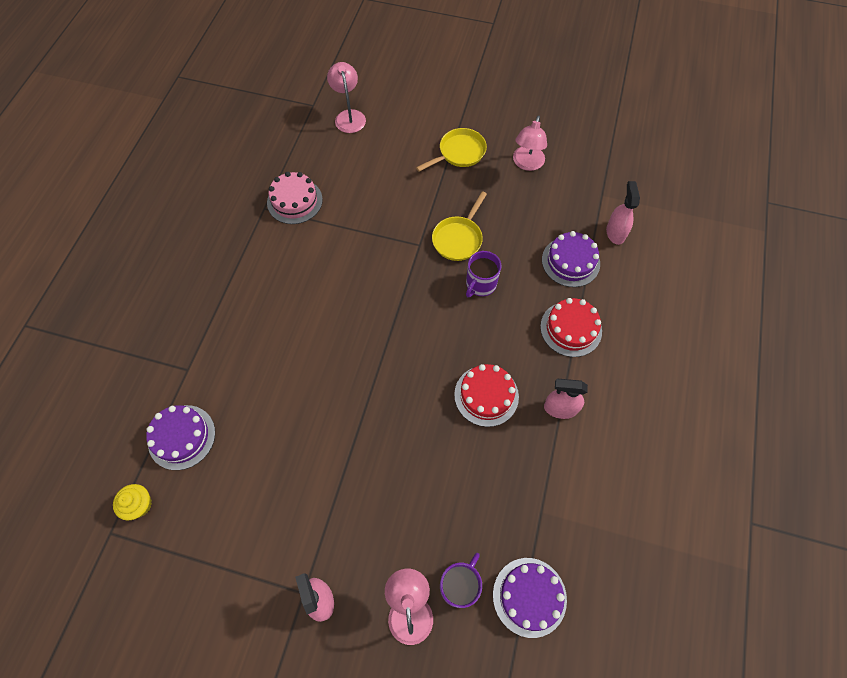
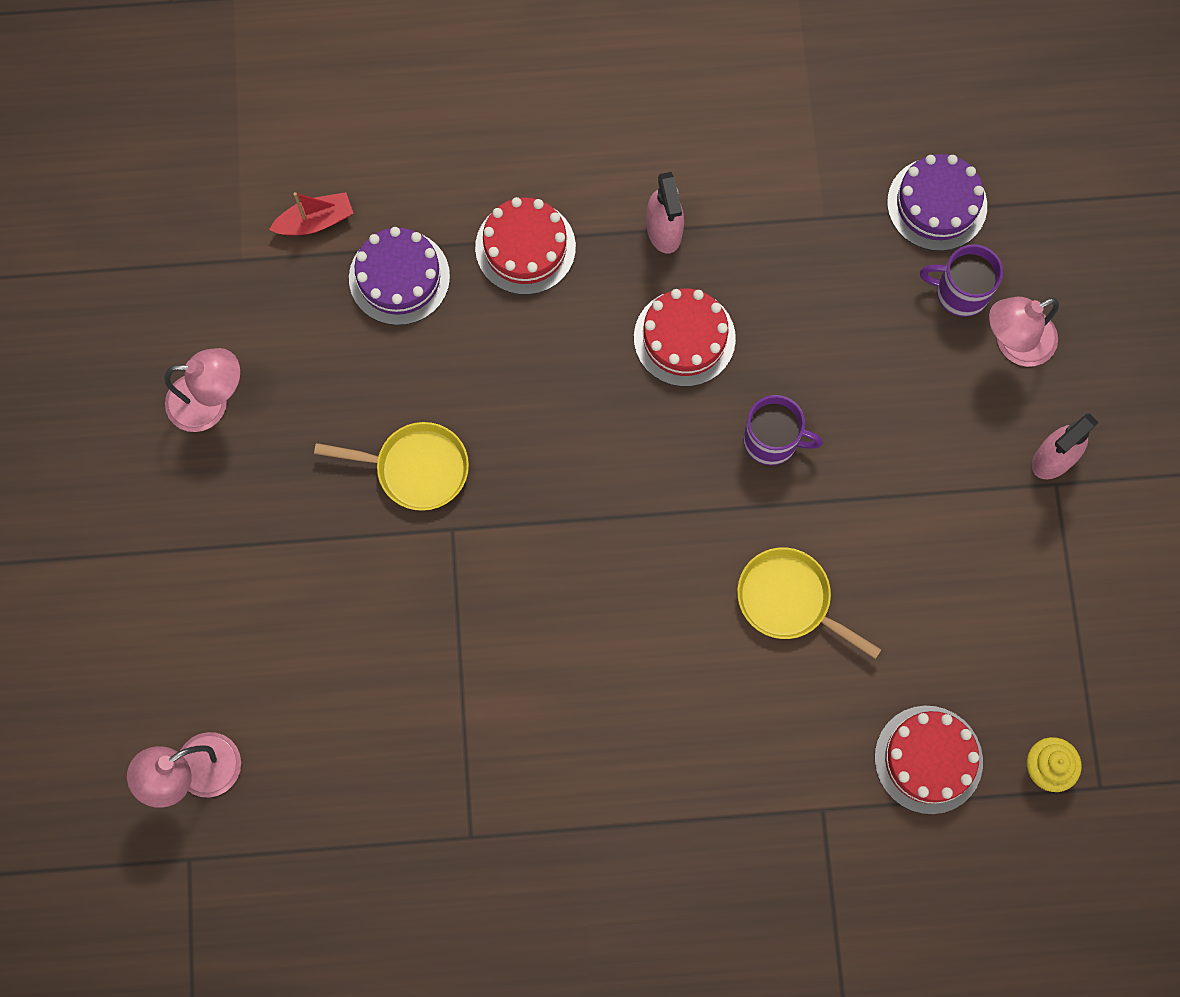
camera: 110 degrees left, 10 degrees up
(181, 437) = (928, 759): purple cake -> red cake
(294, 201) = (435, 787): pink cake -> none
(459, 153) = (223, 529): yellow pan -> yellow pan (789, 600)
(480, 284) = (494, 405): purple mug -> purple mug (772, 440)
(615, 232) = (315, 221): pink spray bottle -> red boat

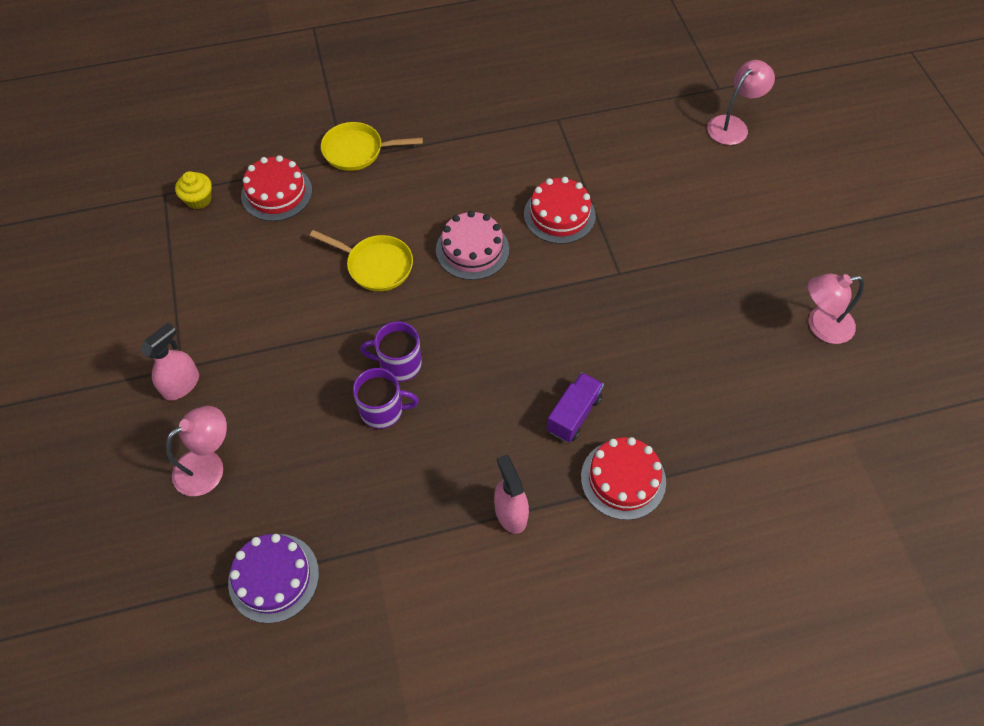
camera: 170 degrees right, 15 degrees down
(315, 221) = (801, 472): red boat -> none
(399, 277) = (717, 438): purple cake -> none
(416, 468) = (657, 306): yellow pan -> yellow pan (357, 151)
(563, 336) = (574, 414): none -> purple truck
(649, 604) = (472, 249): none -> pink cake
(684, 338) = (478, 428): red cake -> red cake (559, 215)
(960, 292) = (253, 501): purple mug -> purple mug (383, 410)

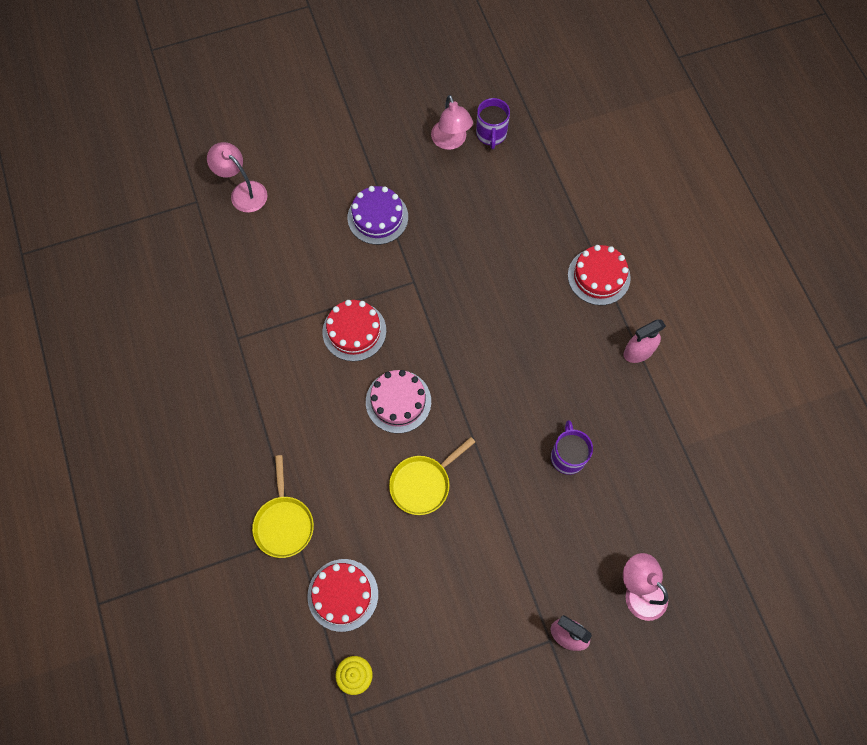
camera: 95 degrees left, 10 degrees up
(273, 577) = (719, 517): purple cake -> purple cake (378, 217)
(376, 265) = (423, 483): yellow pan -> yellow pan turned 150 degrees counterclockwise
(399, 364) = (523, 449): purple mug -> purple mug (491, 134)
(574, 414) = (550, 311): purple truck -> none

